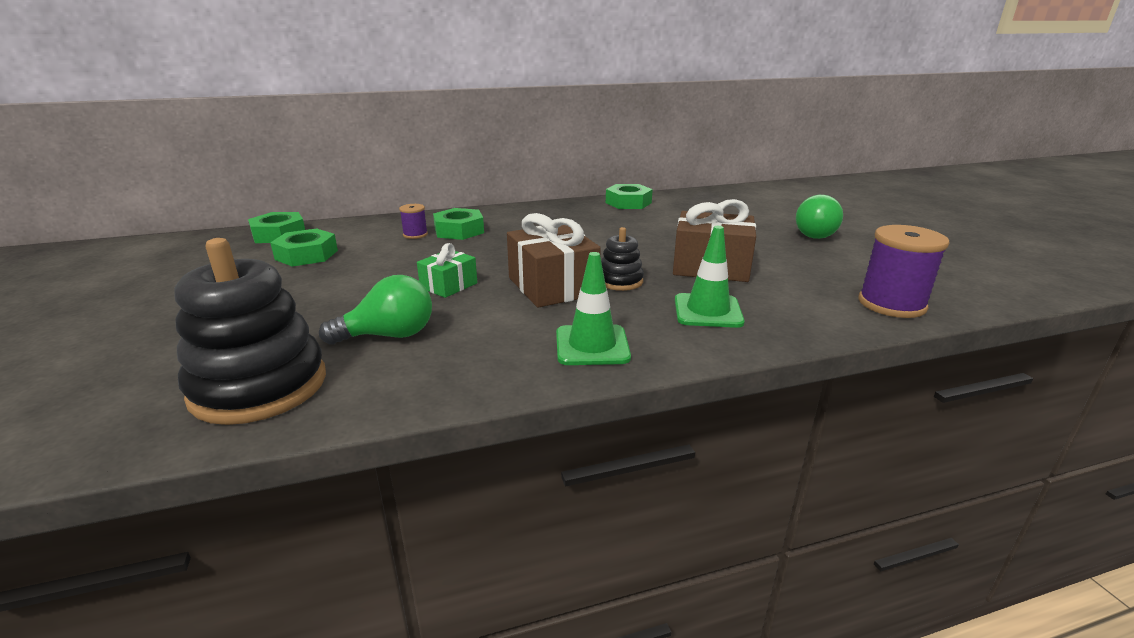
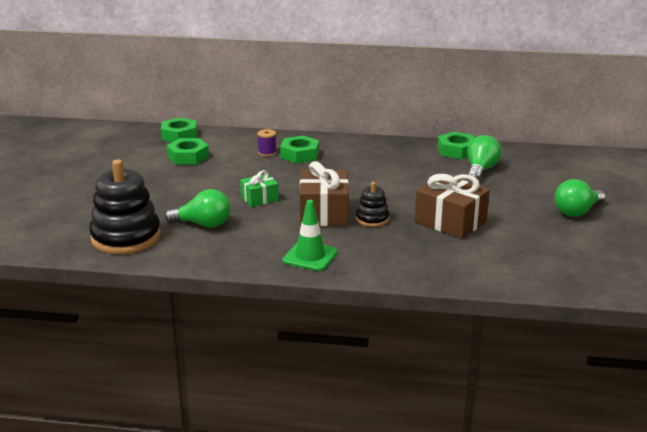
camera: 25 degrees right, 0 degrees up
(674, 215) = (480, 170): none -> green light bulb
(707, 311) = (406, 252): green traffic cone -> none
(891, 304) = (543, 277): purple spool -> none

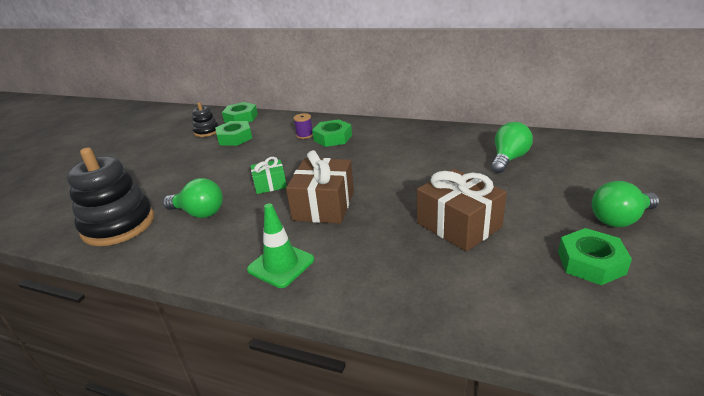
camera: 15 degrees right, 5 degrees up
(372, 219) = (371, 216): black stacking toy -> black stacking toy (206, 131)
(456, 151) = (487, 136): green nut -> green nut (591, 262)

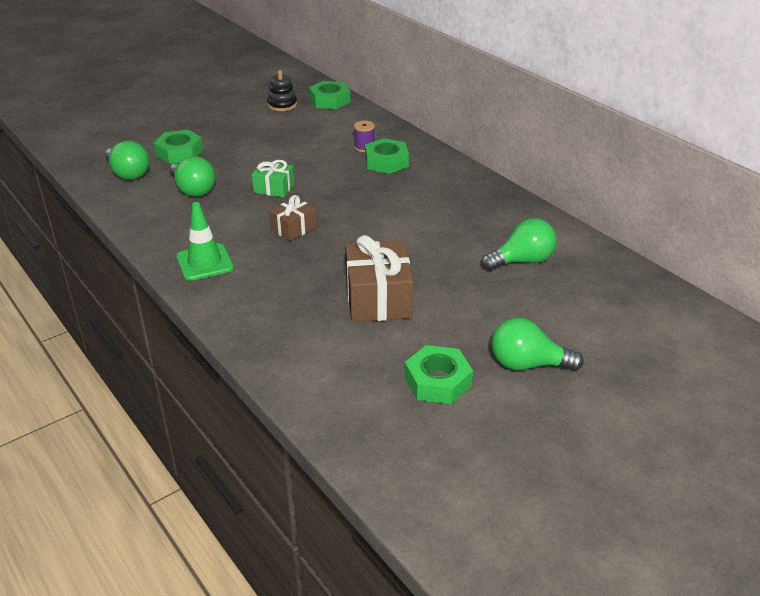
camera: 30 degrees right, 5 degrees up
(118, 225) = (128, 174): black stacking toy -> green light bulb
(235, 138) = (299, 123): green nut -> green nut (179, 152)
(324, 205) = (293, 228): brown gift -> brown gift, size x0.57

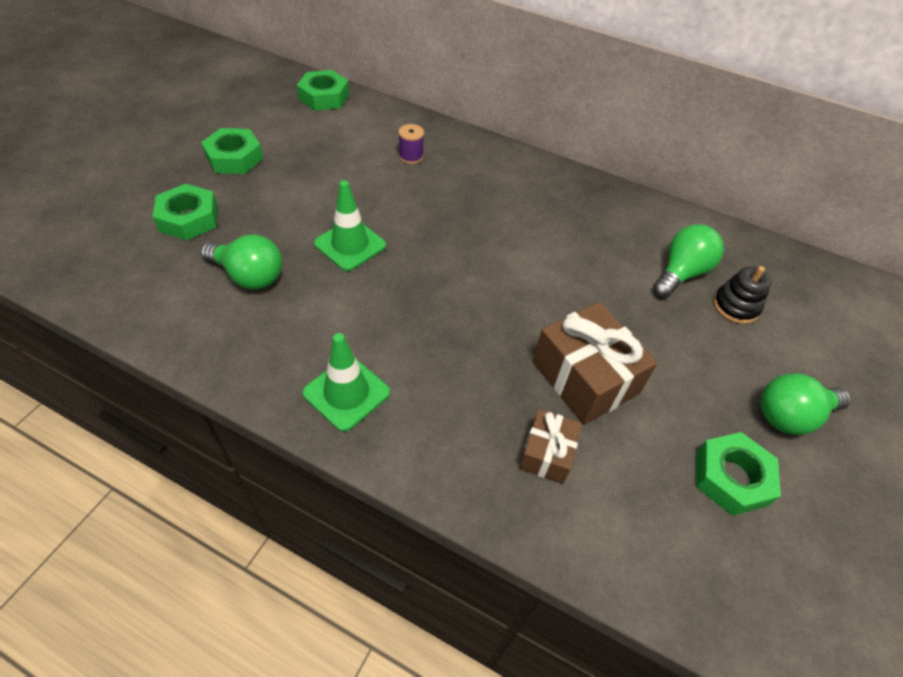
camera: 30 degrees left, 15 degrees up
(128, 174) = (139, 273): green light bulb -> none
(274, 188) = (350, 245): green gift -> green traffic cone
(282, 105) = (271, 114): black stacking toy -> black stacking toy (735, 306)
(293, 228) = (417, 301): brown gift -> brown gift (547, 454)
(386, 162) = (449, 172): green nut -> green nut (234, 158)

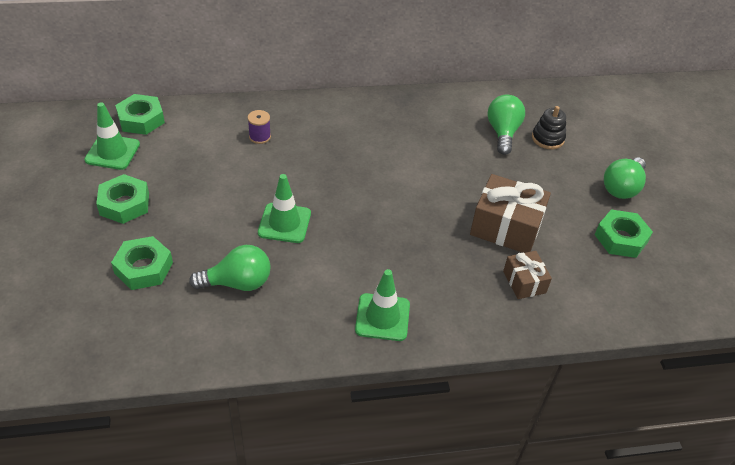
camera: 35 degrees left, 5 degrees down
(272, 112) = (112, 152): none -> green traffic cone

